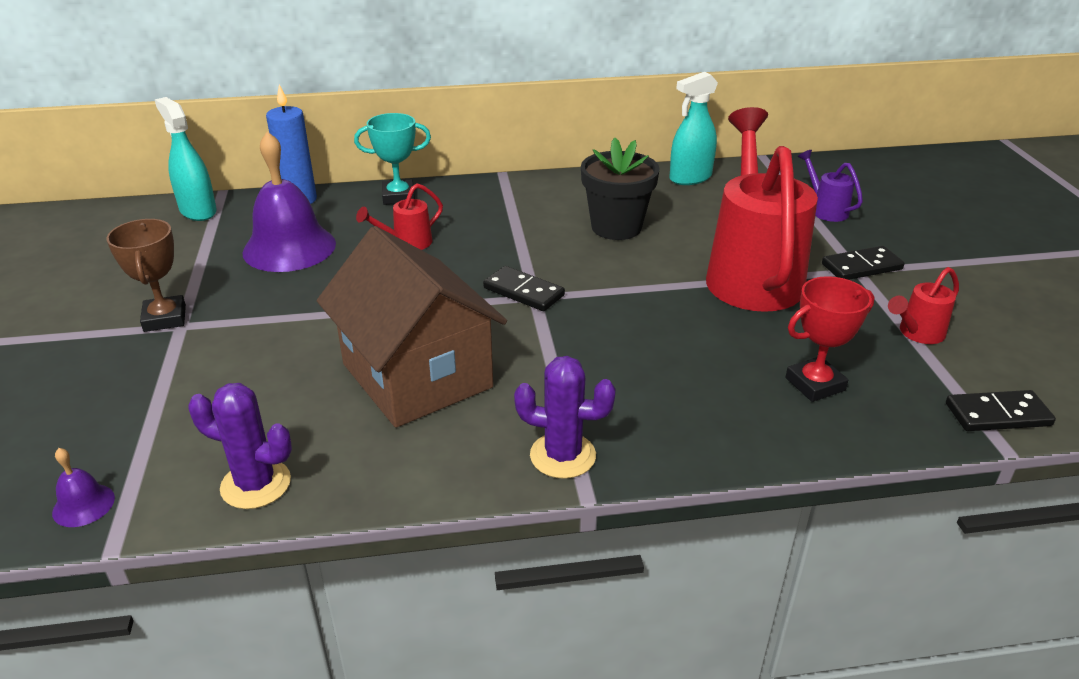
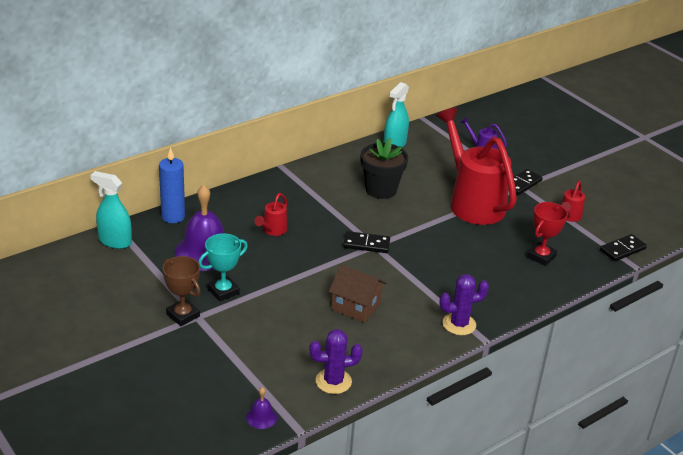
camera: 30 degrees left, 0 degrees up
(398, 196) = (234, 199): turquoise trophy -> turquoise trophy (223, 291)
(417, 376) = (356, 306): brown house -> brown house, size x0.57

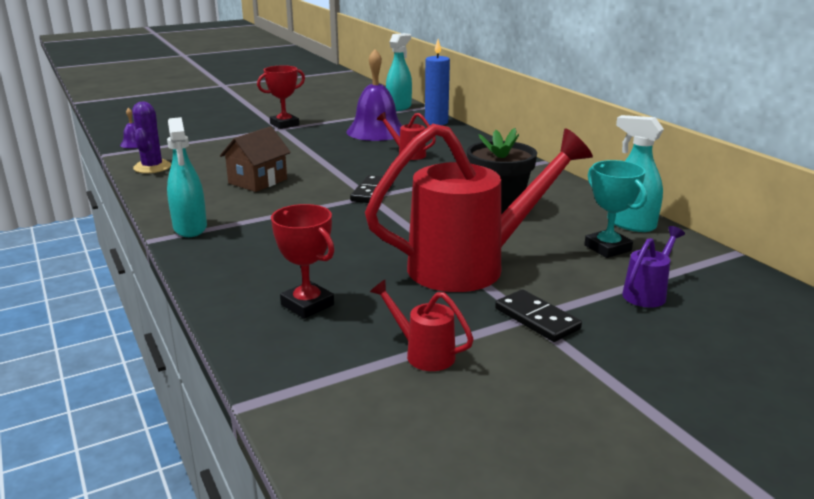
camera: 100 degrees right, 10 degrees down
(183, 315) = (284, 124): brown trophy -> red trophy
(223, 291) = (311, 136): turquoise trophy -> turquoise trophy (607, 248)
(459, 324) = (190, 228): purple cactus -> turquoise spray bottle
(622, 249) = (298, 401): black domino -> none

